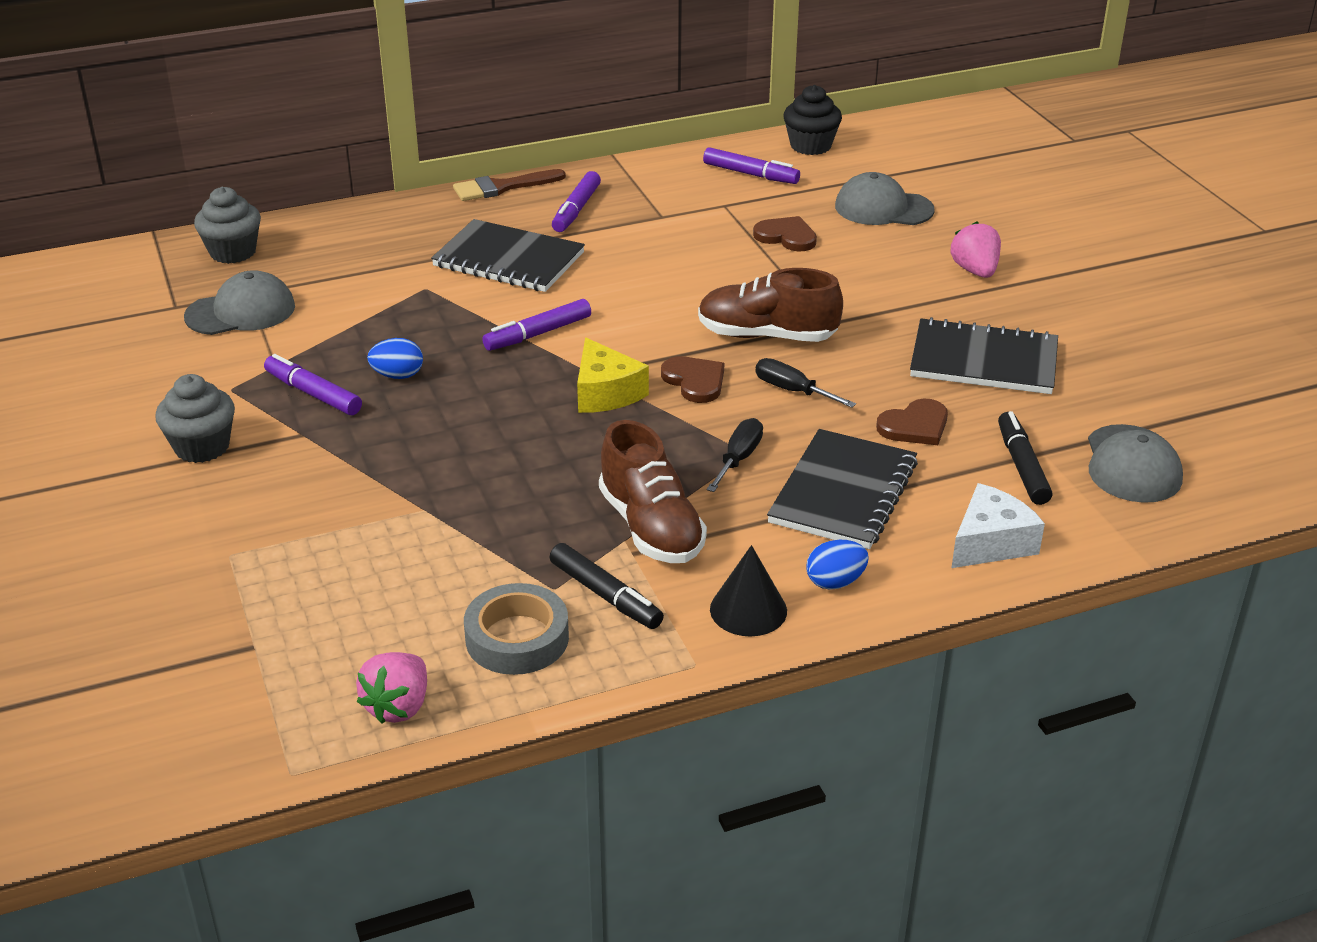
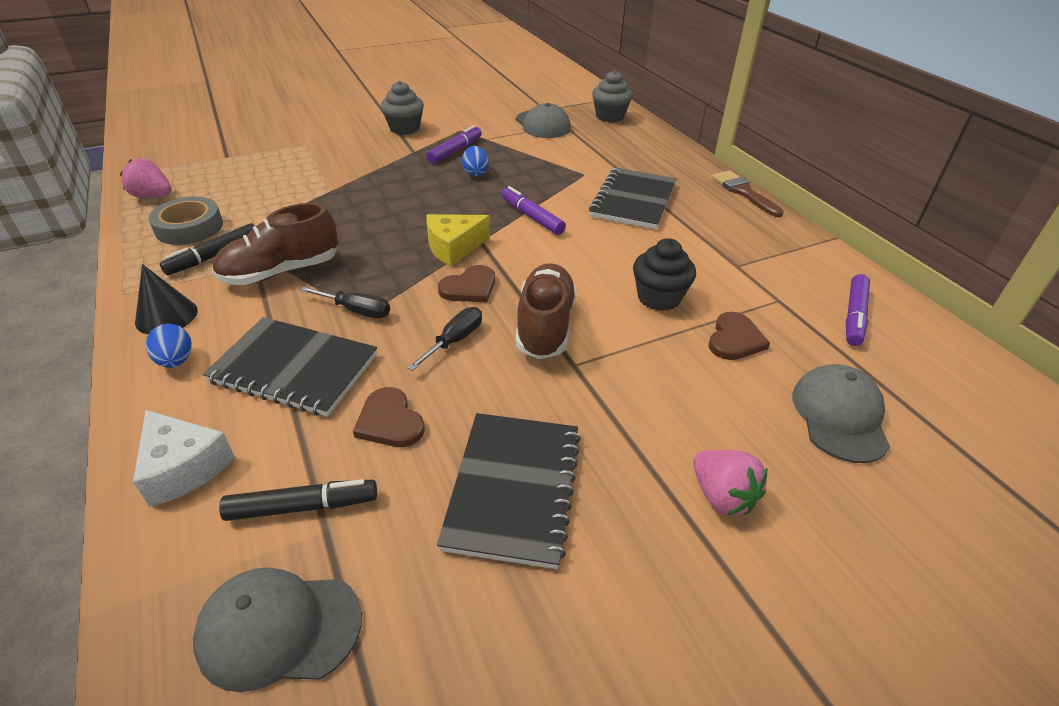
camera: 85 degrees right, 5 degrees up
(576, 210) = (725, 224): purple marker -> none
(810, 146) = (955, 359): black cupcake -> black cupcake (659, 298)
(975, 271) = (722, 496): pink strawberry -> pink strawberry turned 75 degrees clockwise

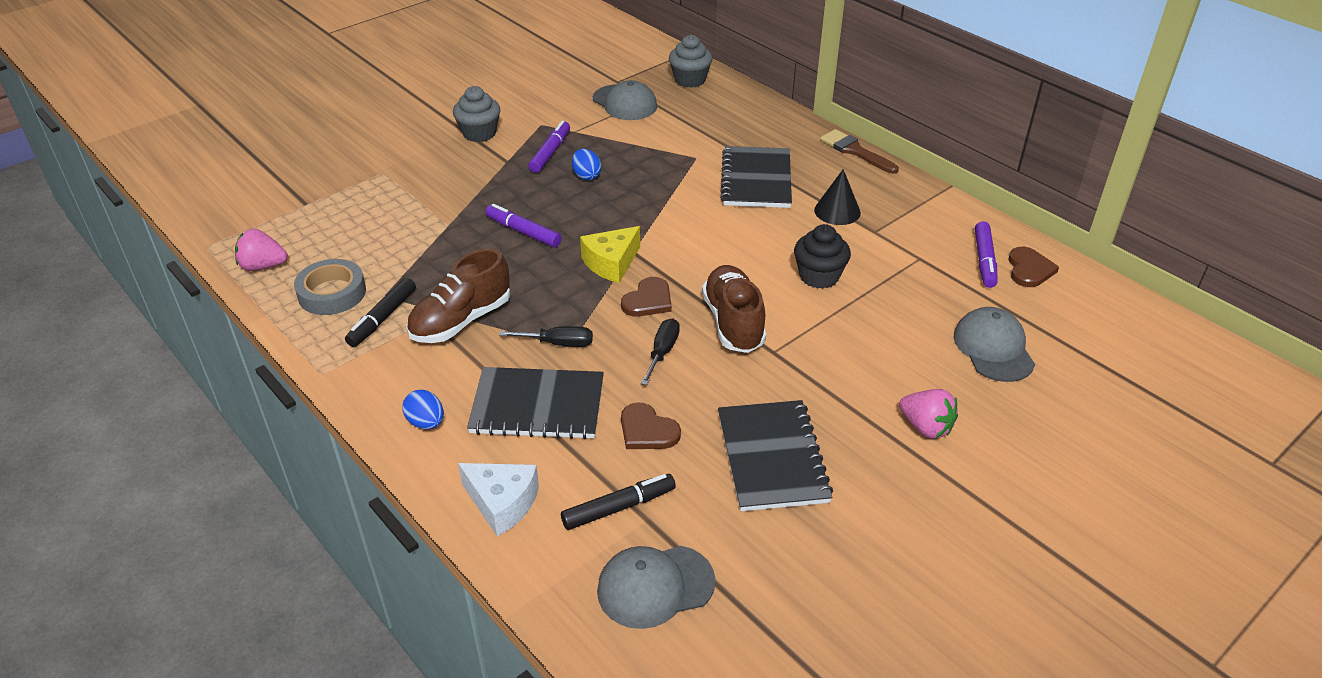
camera: 15 degrees left, 0 degrees up
(166, 316) = (383, 385): black cone -> black cone (837, 211)
(531, 217) = (668, 216): purple marker -> purple marker (523, 232)
(735, 339) = (895, 301): brown heart -> brown heart (1029, 269)

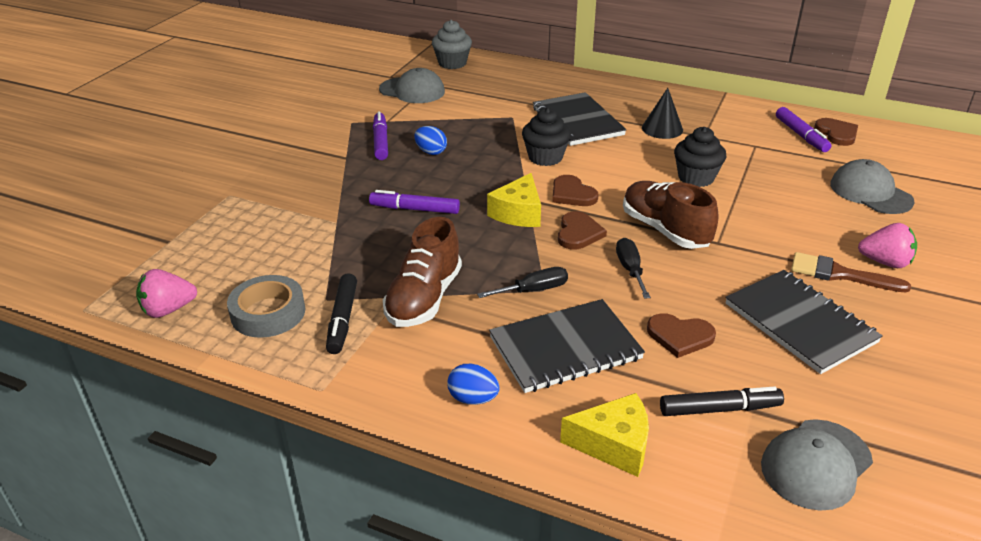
camera: 25 degrees left, 5 degrees down
(479, 133) = (298, 142): grey cupcake -> none
(502, 503) = (614, 445): white cheese -> yellow cheese
(619, 507) = (719, 409): black marker -> black marker turned 45 degrees clockwise
(679, 258) = (572, 194): none -> brown heart
(688, 211) = (545, 157): none -> black cupcake
(855, 151) = (633, 85): brown brush -> brown brush (839, 274)

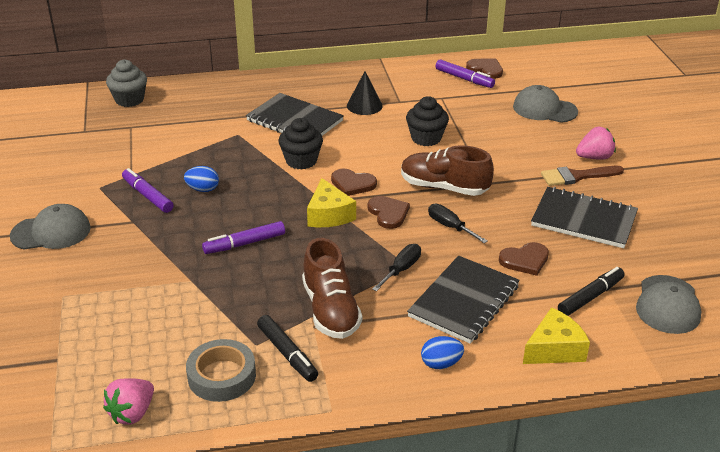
camera: 35 degrees left, 0 degrees up
(412, 90) = (122, 138): grey cap -> grey cap (51, 232)

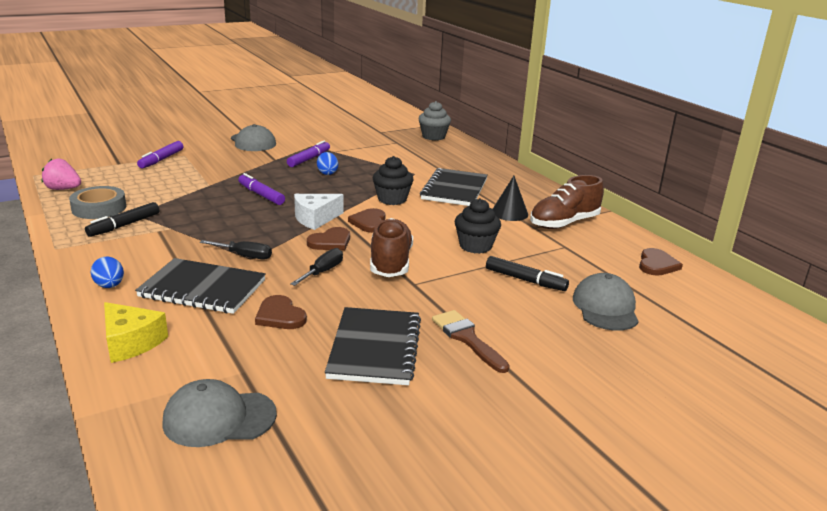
camera: 70 degrees right, 10 degrees down
(329, 215) = (315, 218): yellow cheese -> white cheese
(330, 310) = (180, 234): brown shoe -> brown shoe (564, 223)
(464, 79) = (620, 254): purple marker -> purple marker (161, 160)
(590, 297) = (224, 360): black marker -> black marker (525, 280)
(594, 157) = (521, 349): pink strawberry -> none

